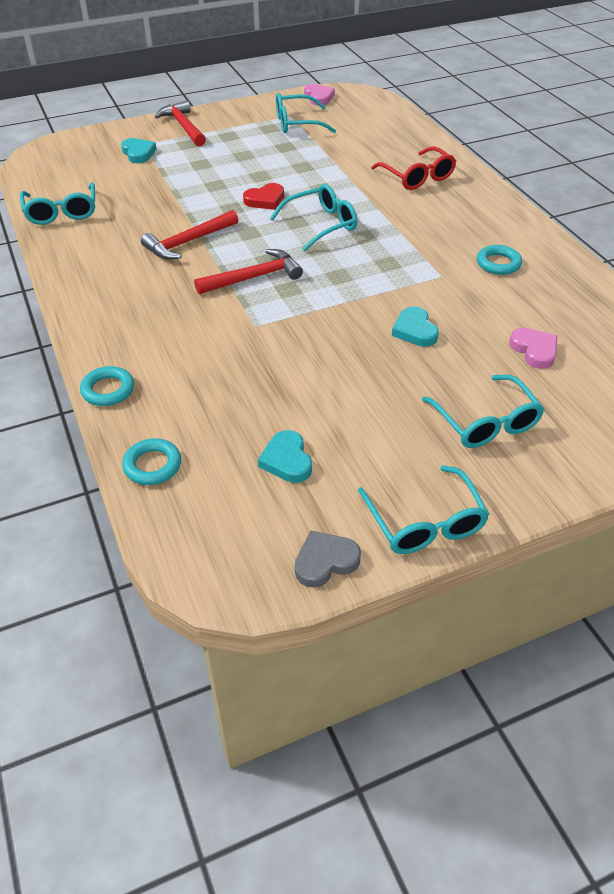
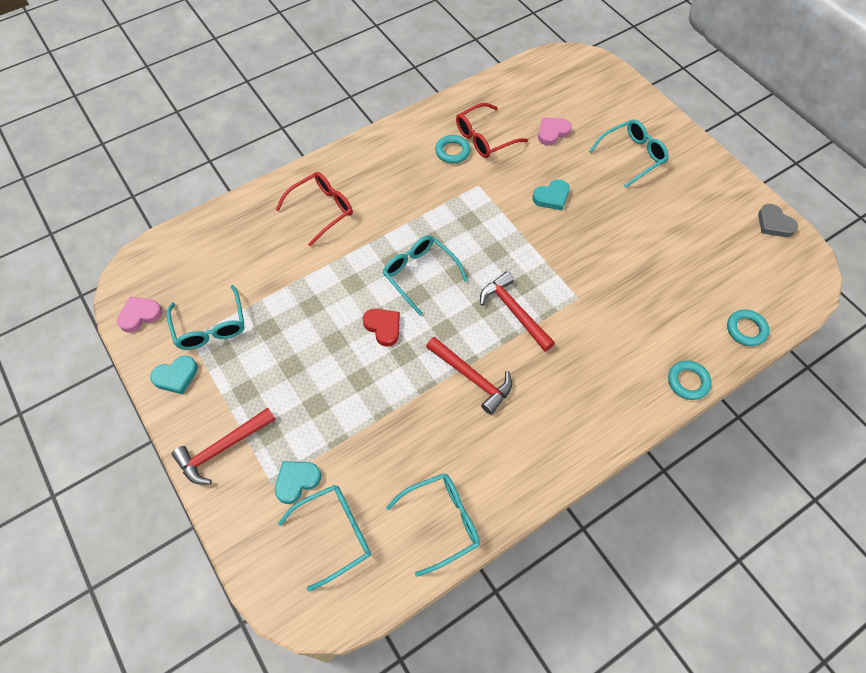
camera: 100 degrees left, 15 degrees up
(287, 460) = (708, 254): turquoise heart -> turquoise heart (176, 376)
(424, 521) = (724, 181): turquoise glasses -> turquoise glasses (334, 534)
(522, 291) = (485, 138): none -> red glasses

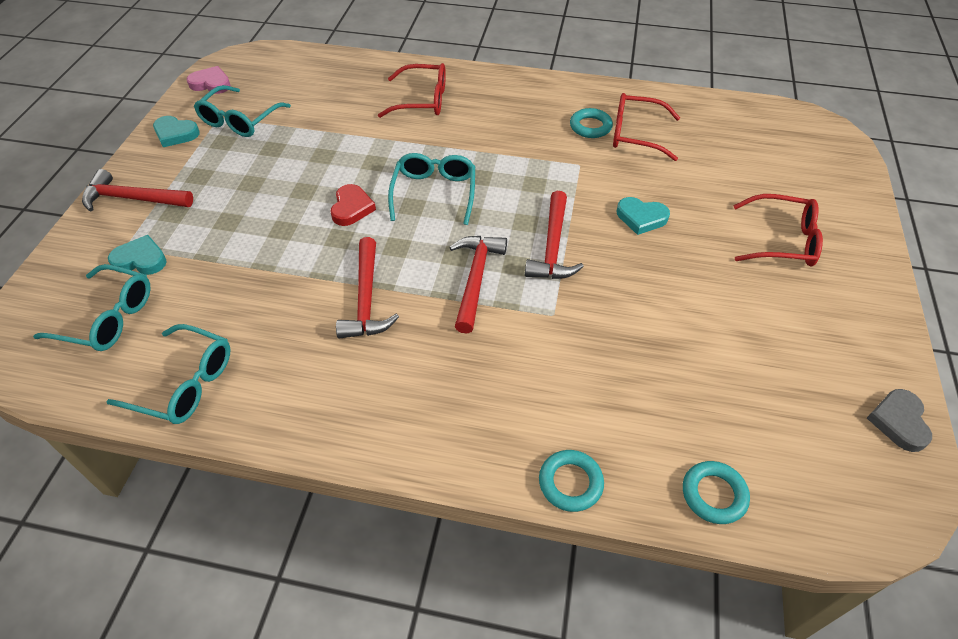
camera: 45 degrees right, 10 degrees down
(529, 255) = (553, 247): none -> red hammer
(552, 132) = (713, 169): pink heart -> none
(631, 156) = (781, 240): turquoise glasses -> red glasses

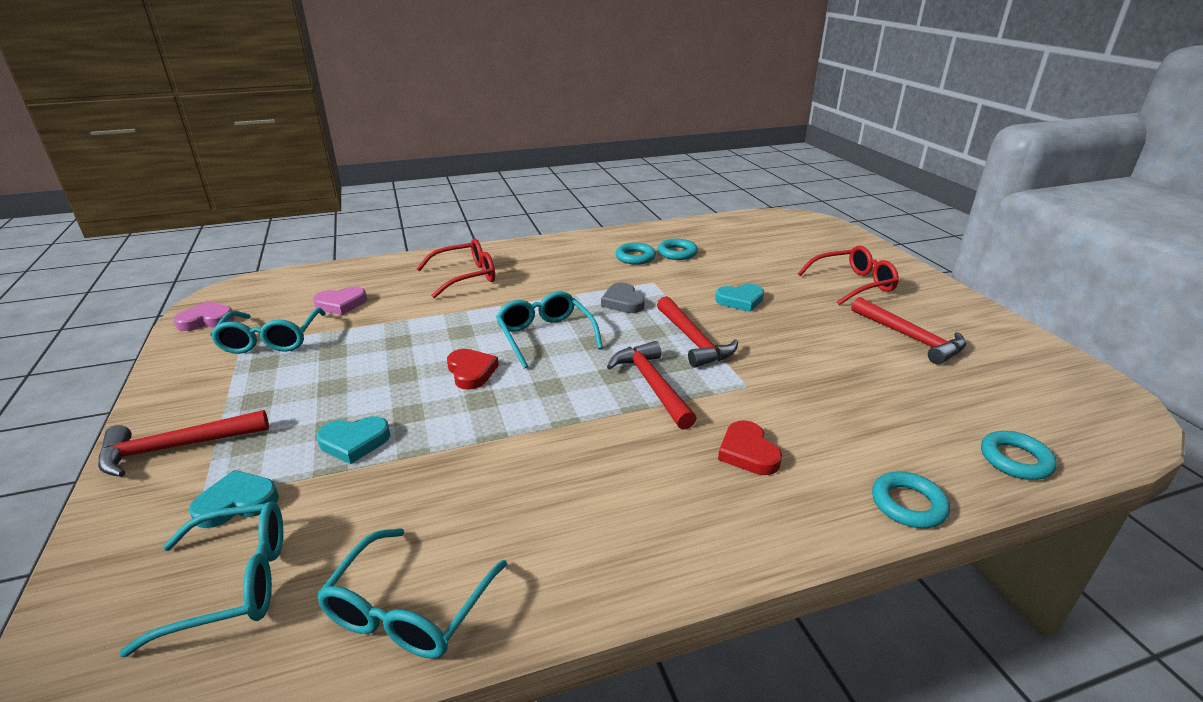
camera: 30 degrees left, 20 degrees down
(175, 134) = (192, 372): turquoise heart -> turquoise heart (354, 442)
(183, 383) = (410, 607): turquoise glasses -> turquoise glasses turned 120 degrees clockwise
(308, 99) = (341, 304): none -> pink heart
(366, 299) = (561, 438): red hammer -> red hammer (910, 337)
(491, 376) = (748, 452): none -> red heart
(636, 135) = (677, 253): red glasses -> turquoise ring
(898, 422) = (1056, 360): grey heart -> grey heart (622, 302)

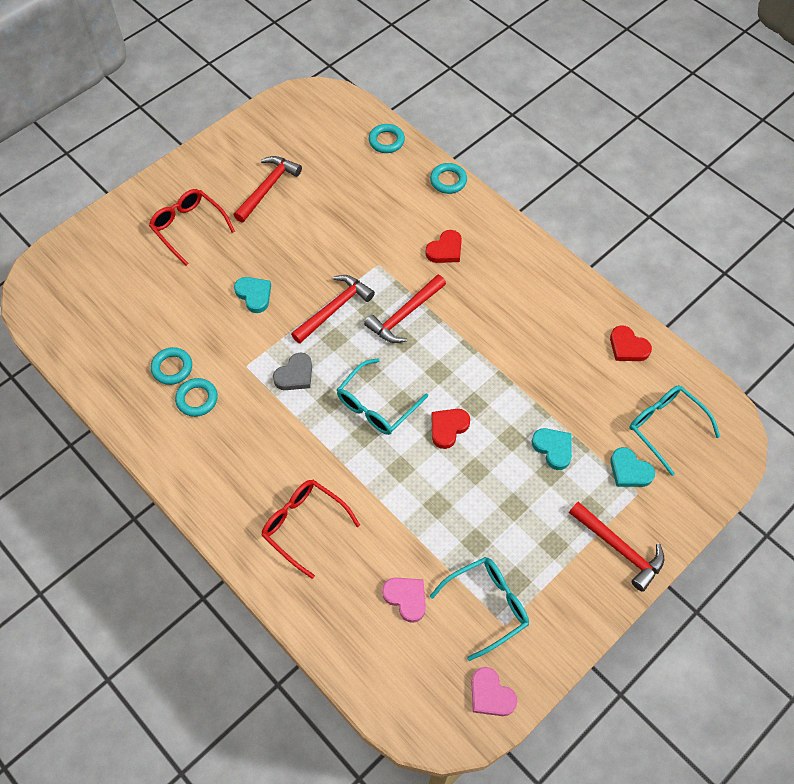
camera: 115 degrees left, 30 degrees up
(410, 607) = (628, 347): turquoise glasses -> red heart

